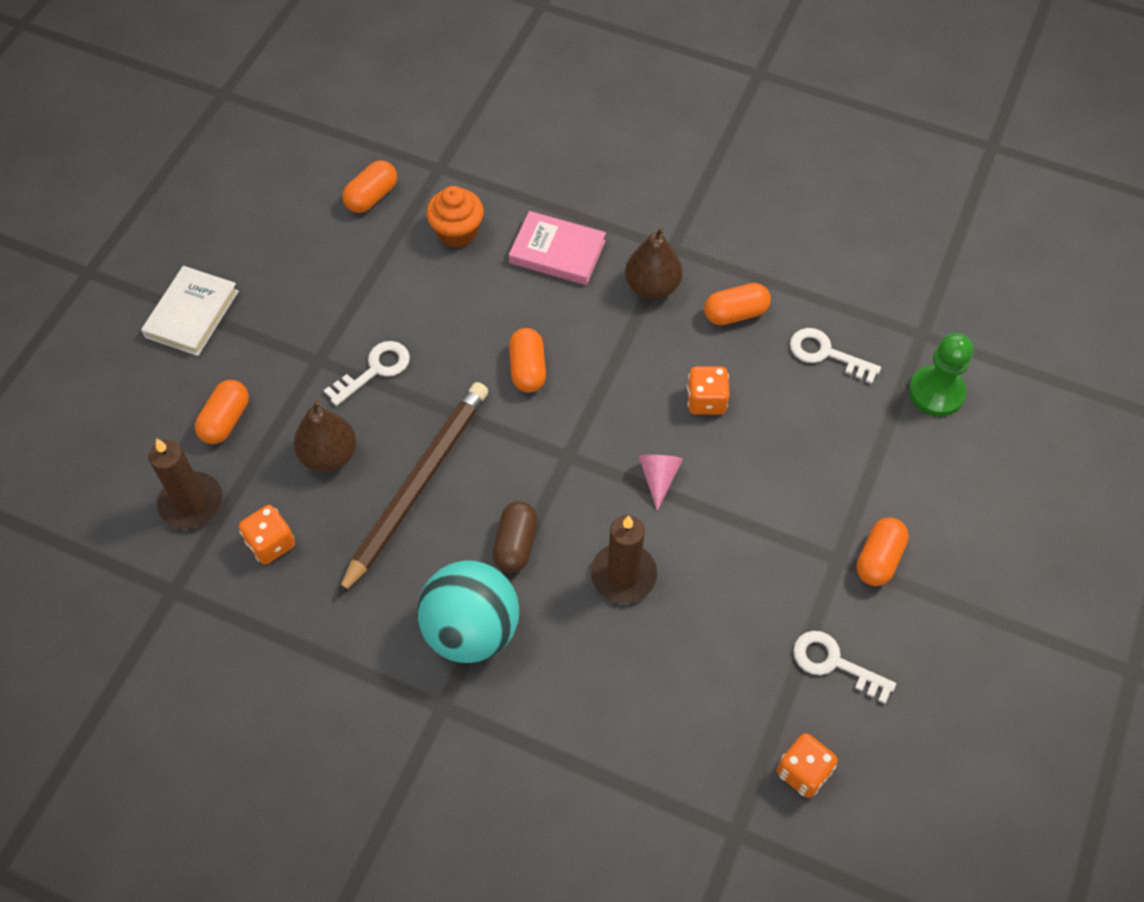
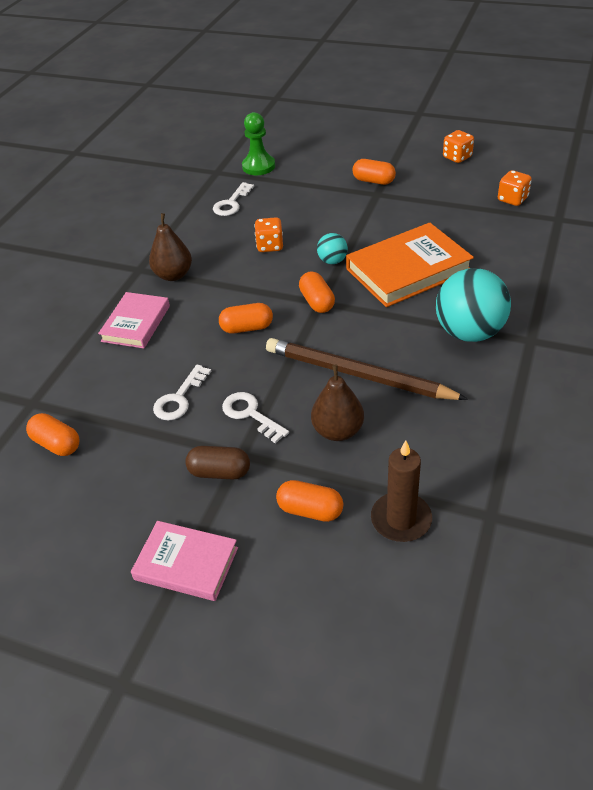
camera: 90 degrees left, 15 degrees down
(192, 314) = (186, 564): white book -> pink book
(271, 543) = (428, 455): orange dice -> orange dice (457, 157)
(457, 232) = (107, 382): orange cupcake -> none
(515, 544) = (397, 319): brown capsule -> brown capsule (219, 472)
(623, 575) = (408, 270): brown candle -> orange book
(659, 478) = (332, 261): pink cone -> turquoise ball
(735, 313) = (199, 238): orange capsule -> orange capsule (317, 302)
(834, 663) = (443, 192): white key -> white key (179, 398)

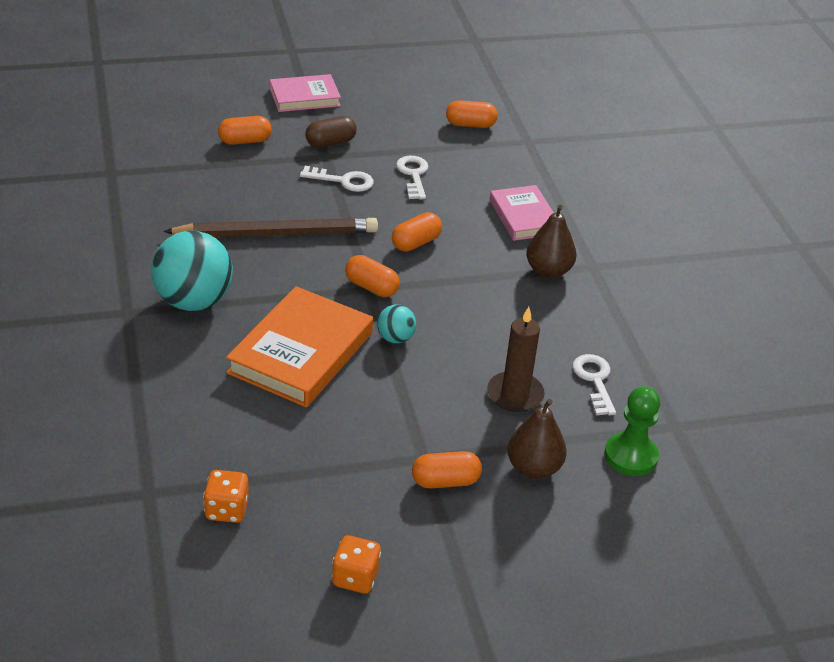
camera: 140 degrees right, 5 degrees down
(270, 246) = (484, 335): orange dice -> none
(338, 431) = (262, 190): brown pear -> brown pear (533, 468)
(401, 519) = (175, 153): brown candle -> brown candle (515, 394)

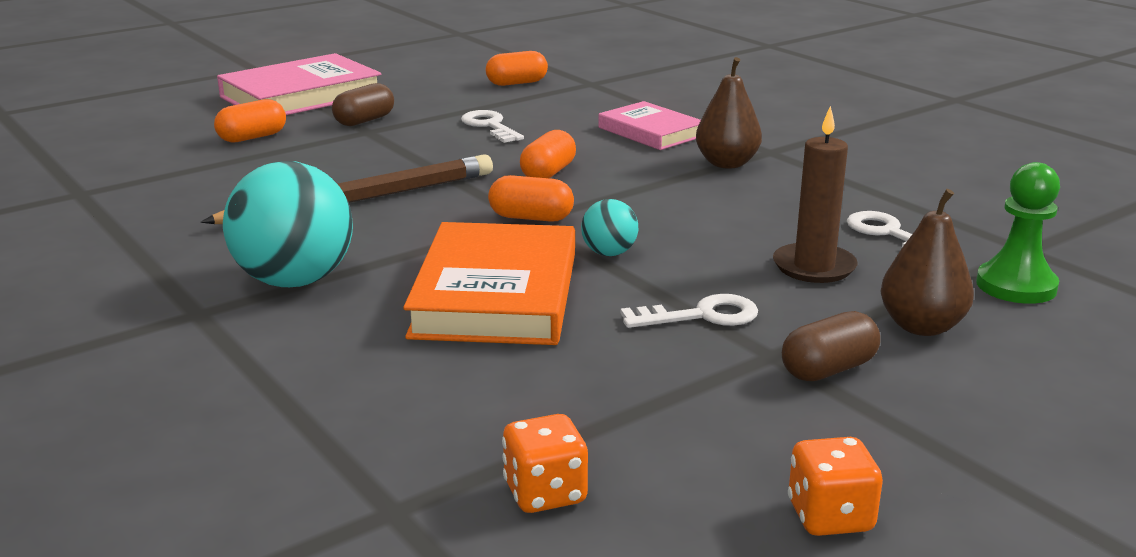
camera: 20 degrees left, 15 degrees down
(304, 97) = (301, 96): pink book -> pink book, size x1.62
(343, 181) = (408, 144): white key -> white key (702, 316)
(445, 481) = (828, 369): orange capsule -> brown capsule

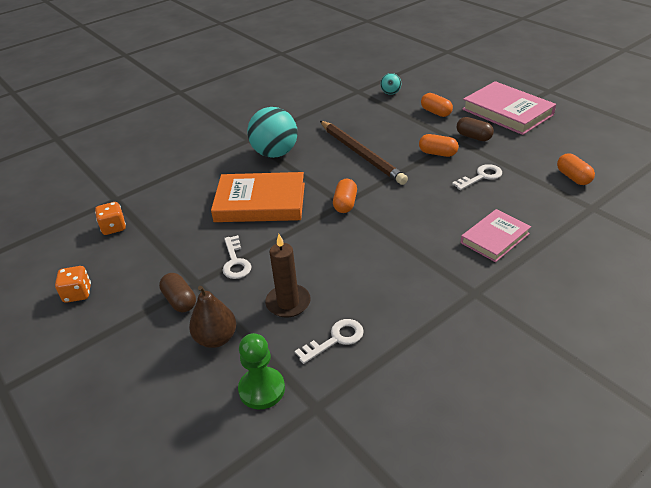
camera: 90 degrees right, 15 degrees up
(548, 173) = (409, 204): orange capsule -> orange capsule (437, 153)
(609, 253) = (303, 231): turquoise ball -> turquoise ball (390, 93)
(726, 164) = (443, 272): brown pear -> none

